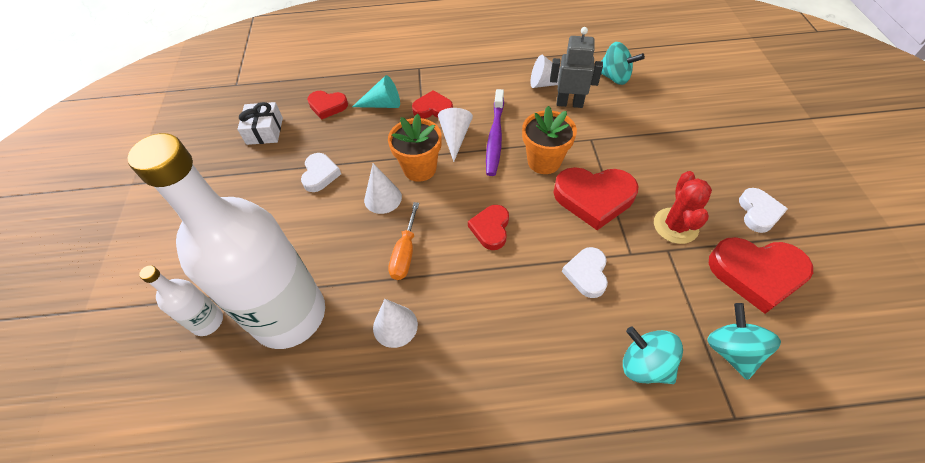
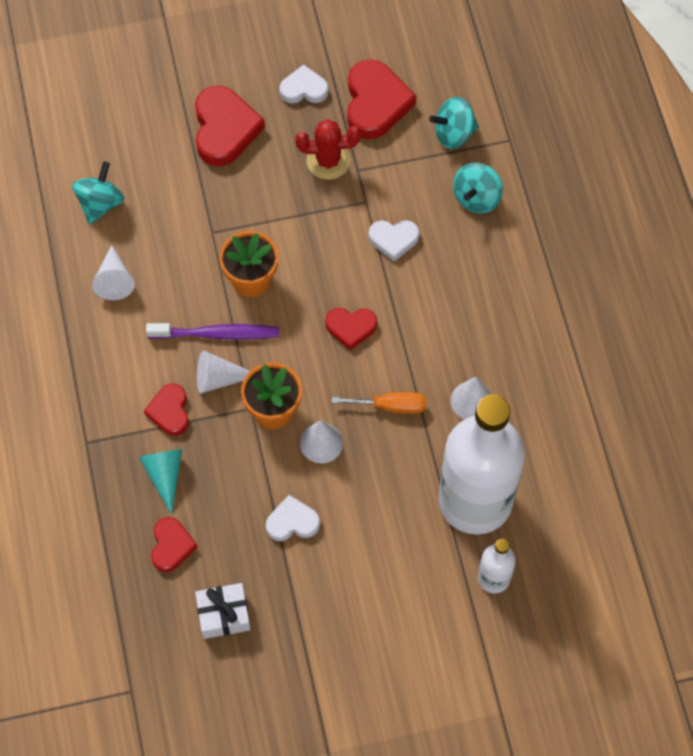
camera: 100 degrees left, 10 degrees up
(569, 103) = (152, 254): grey robot -> none
(594, 198) = (300, 231): red heart -> red heart (224, 129)

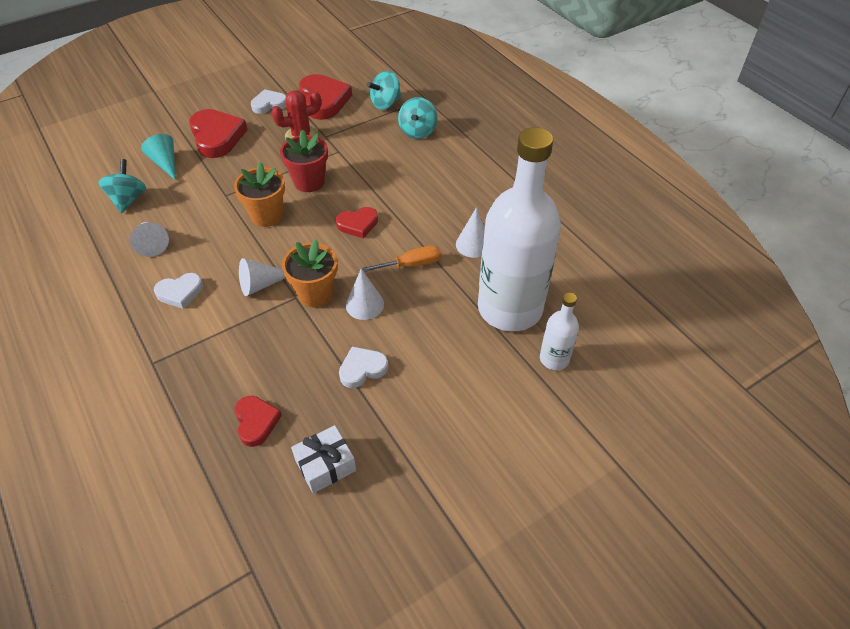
camera: 20 degrees left, 15 degrees down
(164, 475) = (233, 367): turquoise cone -> turquoise cone (165, 163)
(170, 411) = (224, 319): red heart -> none
(217, 334) = (249, 256): purple toothbrush -> none
(315, 242) = (309, 182): none -> red flower pot
(393, 240) = (368, 166): white heart -> white heart (180, 292)

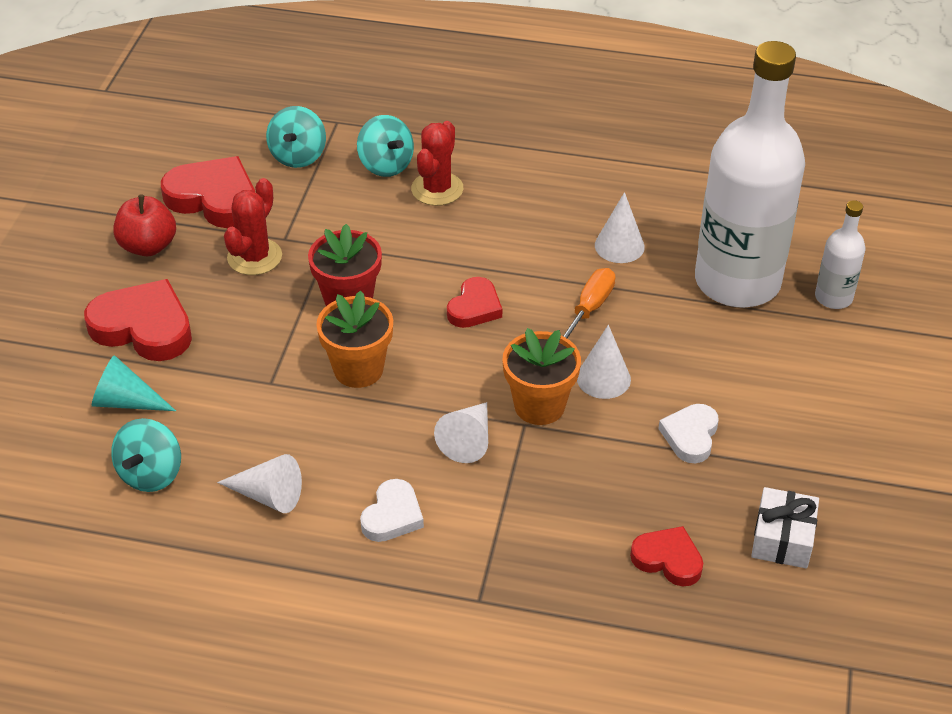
camera: 45 degrees left, 5 degrees down
(128, 199) = (151, 474): turquoise spinning top -> turquoise spinning top turned 120 degrees counterclockwise
(269, 104) = (148, 246): white heart -> red apple
(424, 157) = (437, 189): none -> red cactus

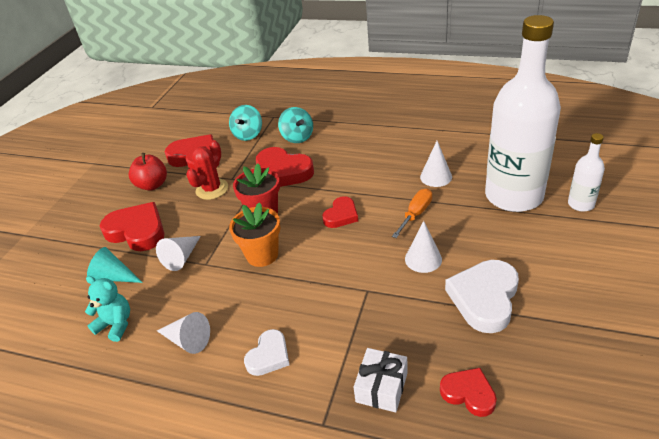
camera: 10 degrees right, 5 degrees down
(151, 474) = (116, 325): turquoise spinning top -> turquoise teddy bear
(369, 229) = (282, 172): none -> red heart
(437, 189) = (326, 149): red cactus -> none
(468, 440) = (328, 301): white cone -> white cone (182, 257)
(539, 406) = (378, 278): orange flower pot -> none
(690, 436) = (484, 298): white heart -> white heart, size x1.70
(782, 538) = (558, 378): white gift -> white gift (382, 387)

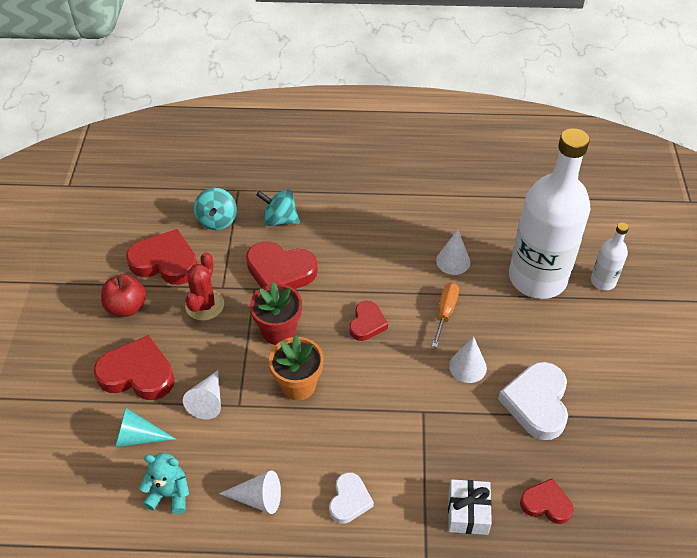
camera: 20 degrees left, 10 degrees up
(297, 137) = (280, 219): turquoise spinning top -> turquoise spinning top turned 150 degrees clockwise

